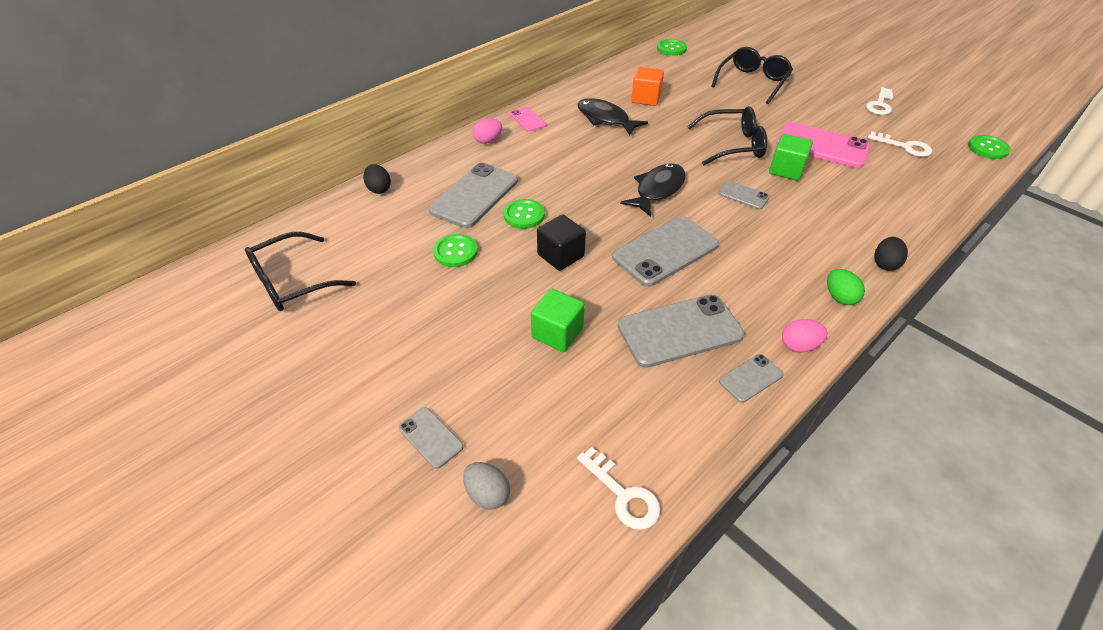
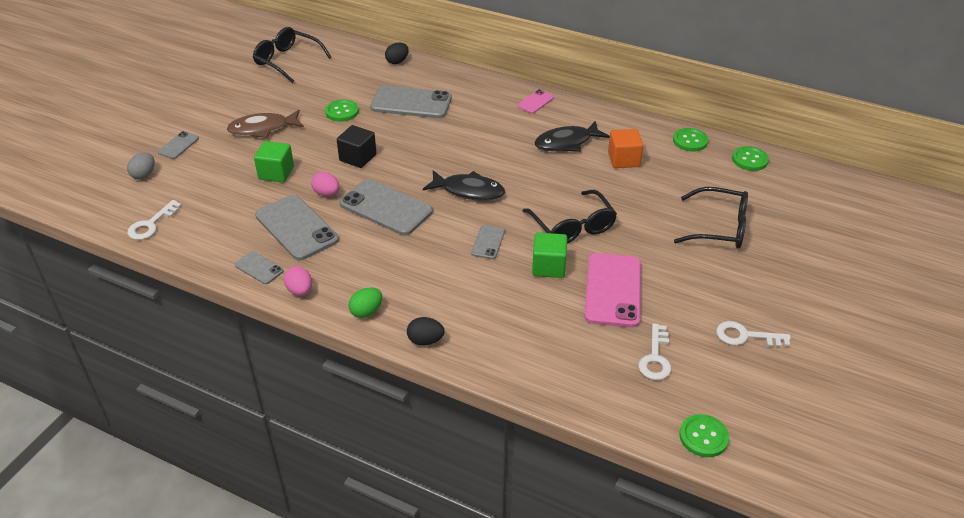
camera: 70 degrees right, 5 degrees down
(446, 332) = (262, 129): none -> brown fish
(488, 141) = (489, 90): pink egg -> pink egg (326, 193)
(524, 215) = (398, 130): green button -> green button (690, 141)
(605, 119) = (566, 143): black fish -> black fish turned 135 degrees counterclockwise

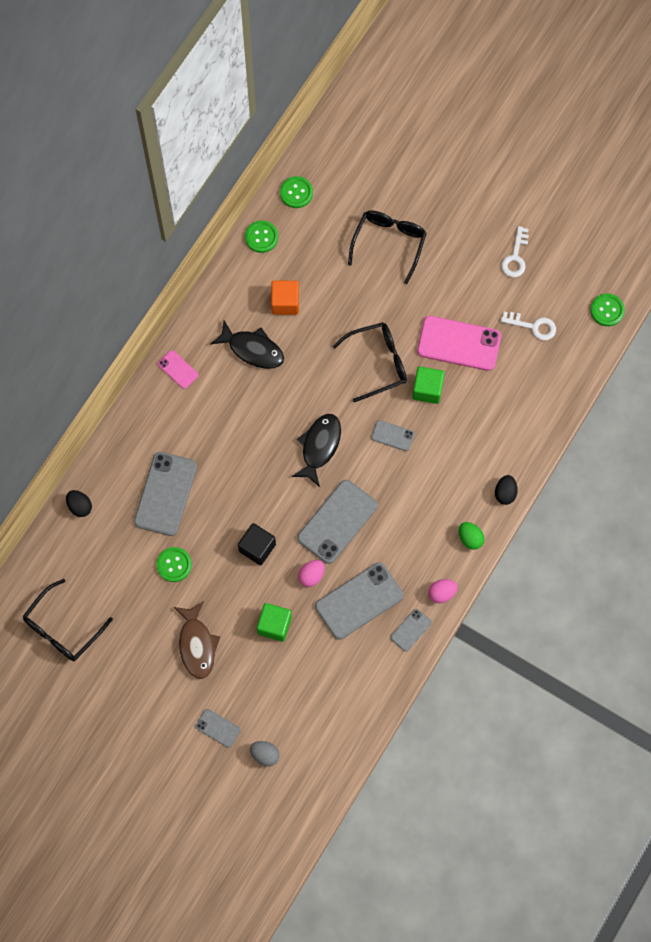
camera: 85 degrees left, 30 degrees up
(151, 224) = (343, 734): white key -> none
(566, 143) = (252, 349): black fish -> black fish turned 45 degrees counterclockwise

